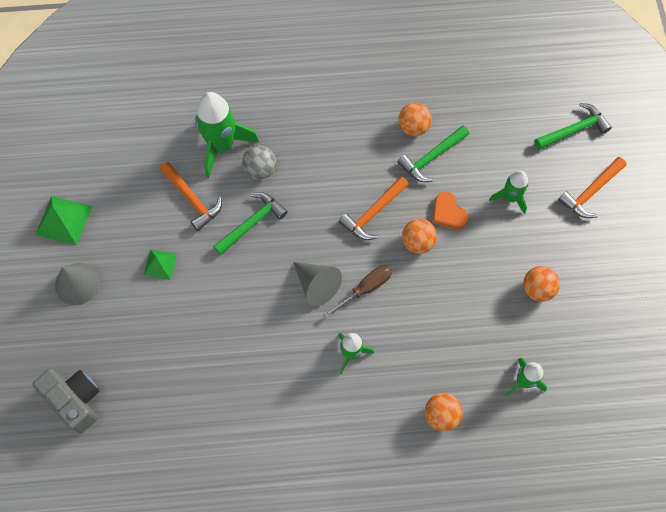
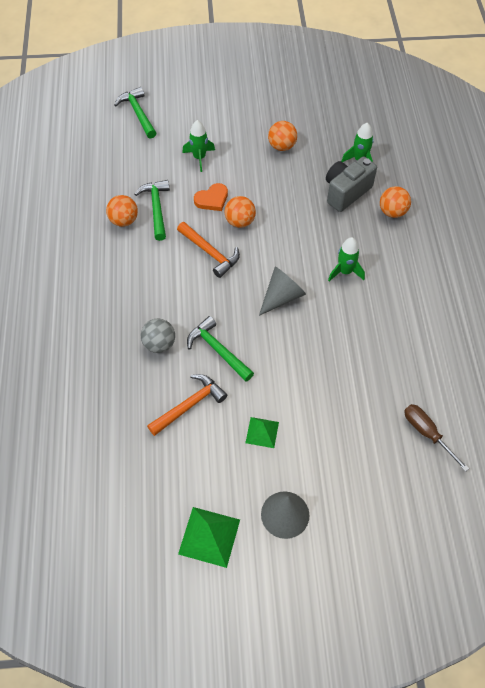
camera: 90 degrees left, 10 degrees down
(76, 400) = (412, 504): grey camera -> grey camera (346, 192)
(222, 146) = (129, 379): green rocket -> none
(365, 288) = (284, 260): brown screwdriver -> brown screwdriver (427, 433)
(431, 157) = (156, 208): green hammer -> green hammer turned 150 degrees counterclockwise
(590, 192) = (196, 108): orange hammer -> none

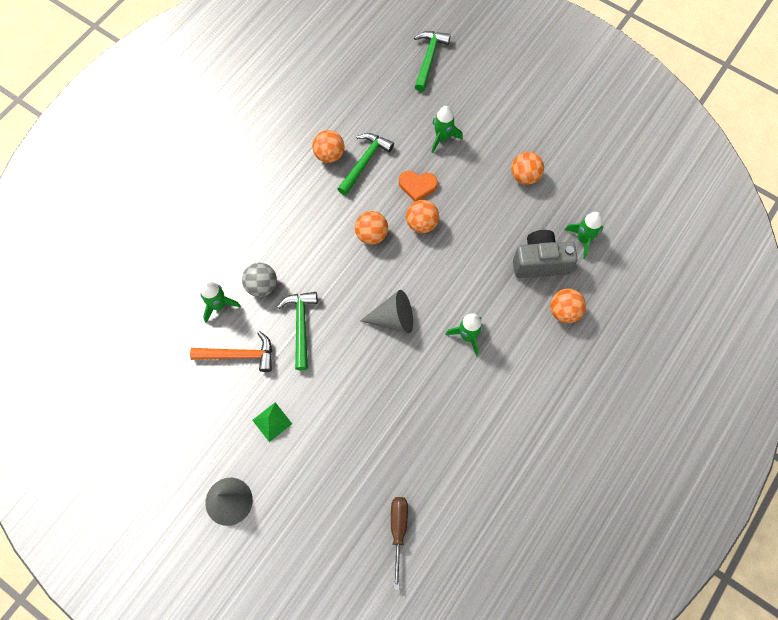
camera: 40 degrees right, 10 degrees up
(137, 382) = (218, 305): none -> green rocket
(209, 536) = (161, 471): green pyramid -> none
(210, 253) = (371, 235): orange hammer -> orange ball

